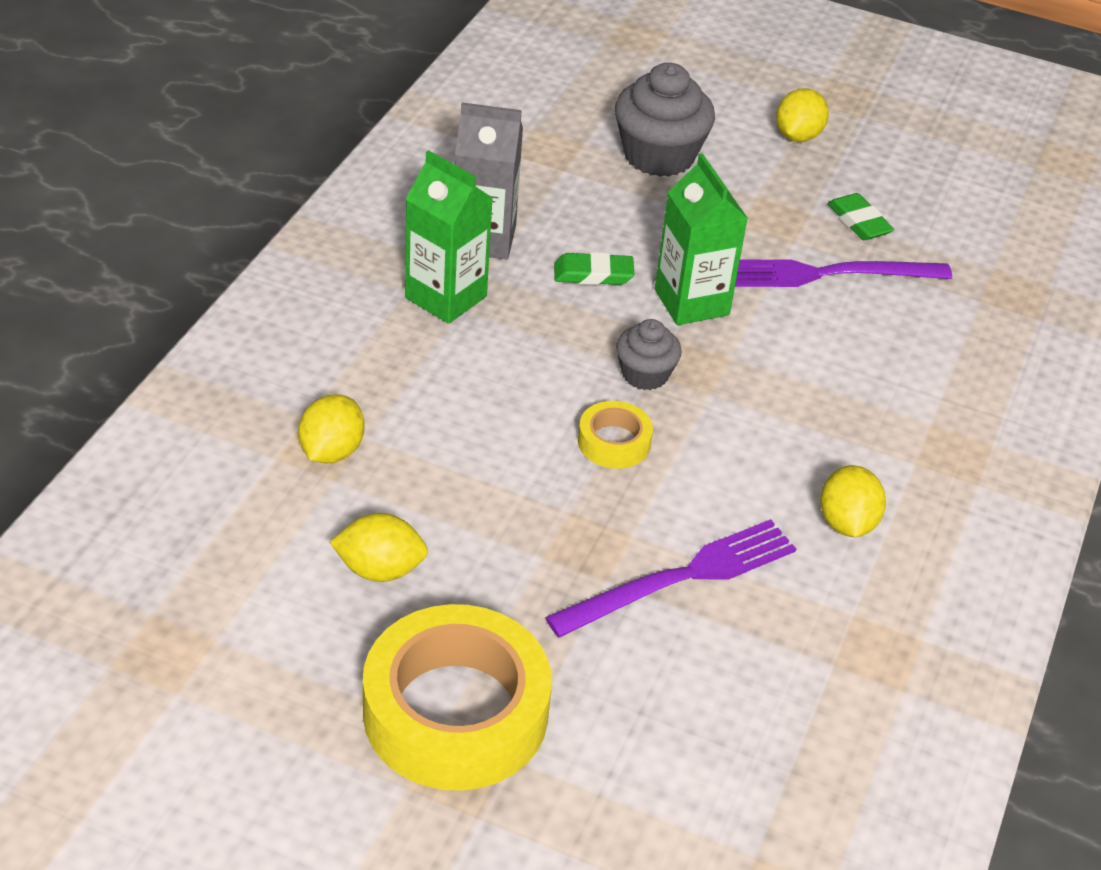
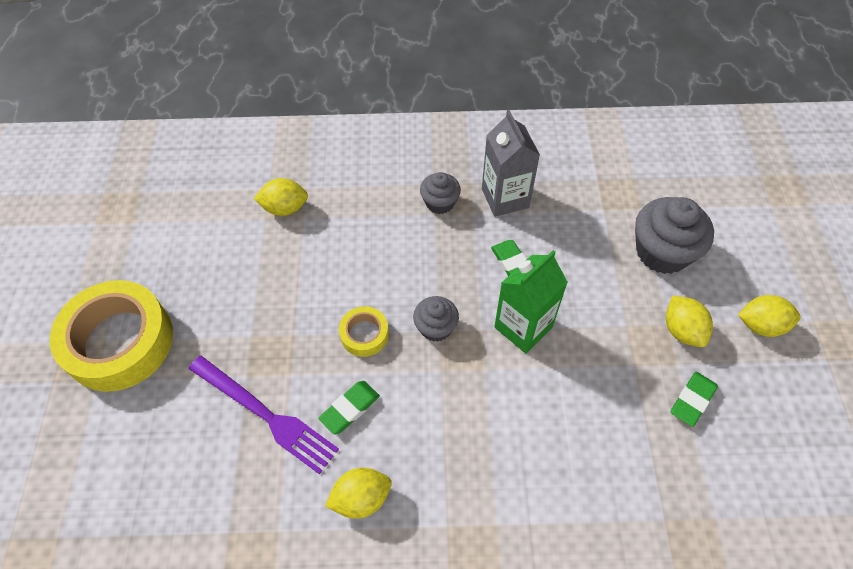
camera: 70 degrees right, 15 degrees up
(380, 569) = (208, 266): yellow lemon -> yellow lemon (682, 330)
(445, 297) = (440, 203): green carton -> grey cupcake
(718, 493) = (350, 408): none -> green eraser
(827, 274) = (614, 399): purple fork -> none

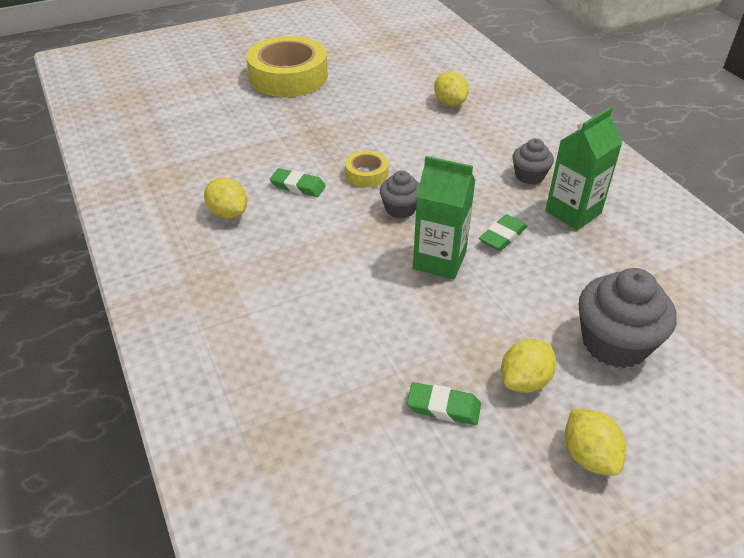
camera: 65 degrees right, 15 degrees down
(265, 415) = (270, 150): purple fork -> none
(505, 198) = (573, 212): grey carton -> green carton

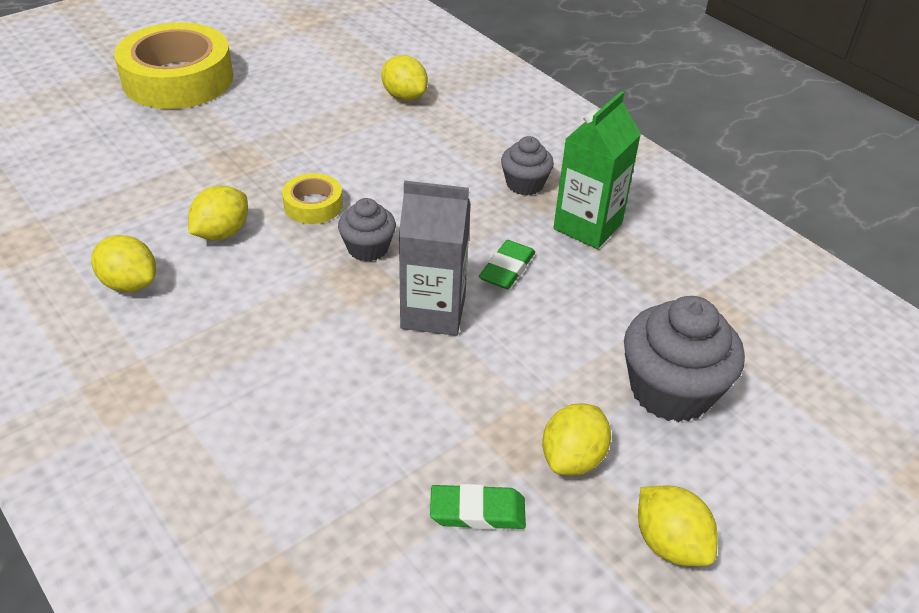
camera: 15 degrees left, 0 degrees up
(298, 186) = (222, 233): green eraser -> yellow lemon
(439, 260) = (433, 312): green carton -> grey carton

